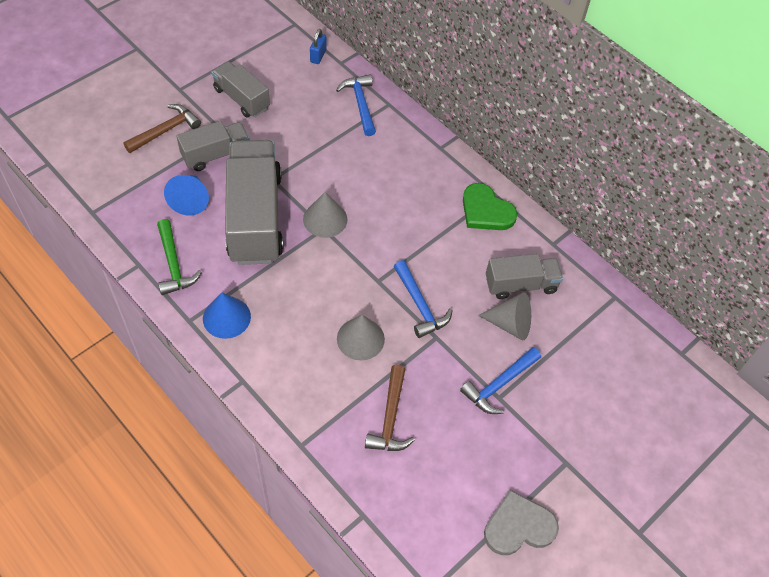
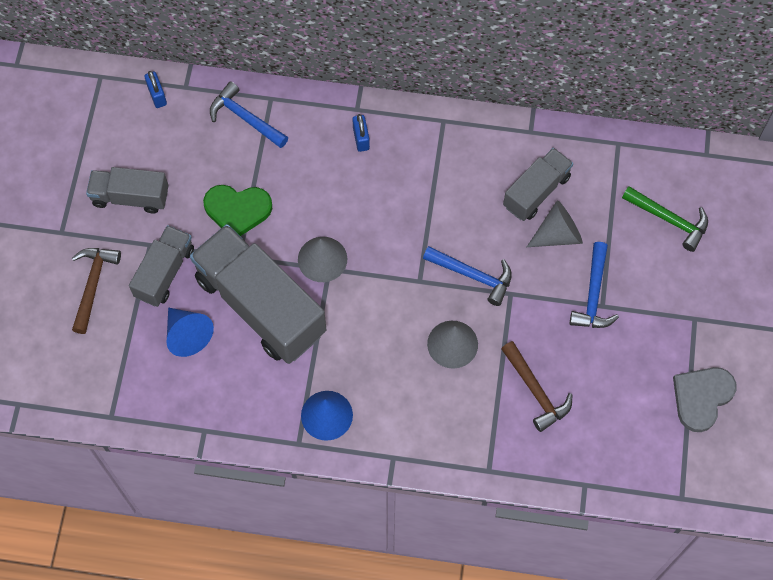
camera: 35 degrees left, 10 degrees up
(174, 264) = (234, 405): green hammer -> green hammer (669, 220)
(425, 166) = (361, 139): none -> blue padlock
(486, 211) = (450, 143): green heart -> green heart (237, 210)

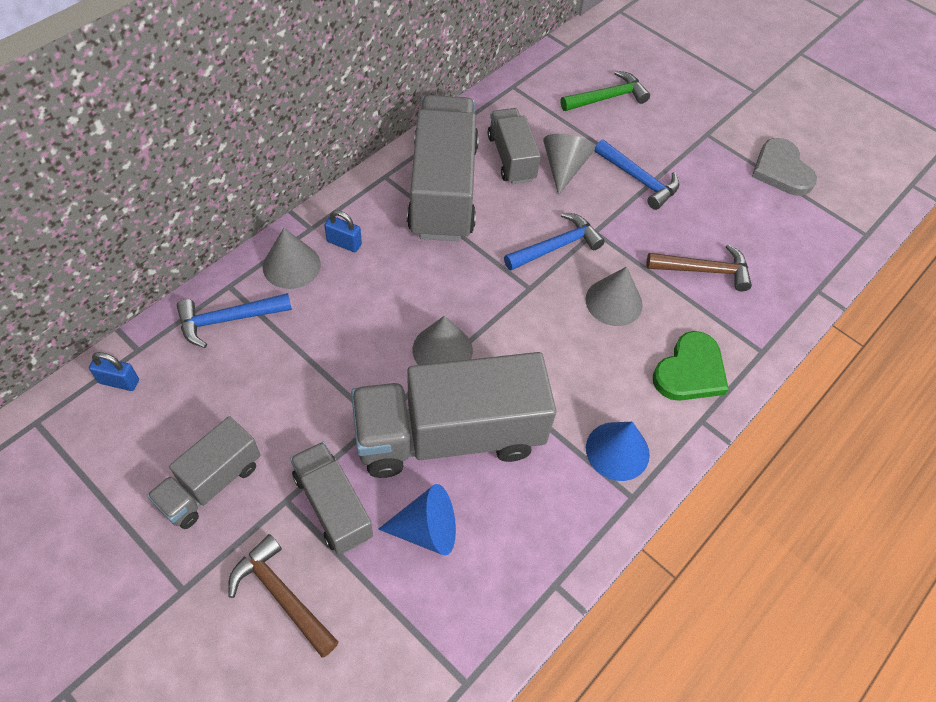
camera: 60 degrees left, 10 degrees down
(237, 210) = (323, 390): green heart -> green heart (690, 371)
(316, 121) = (291, 265): none -> grey cone
(464, 167) = (443, 189): none -> grey truck

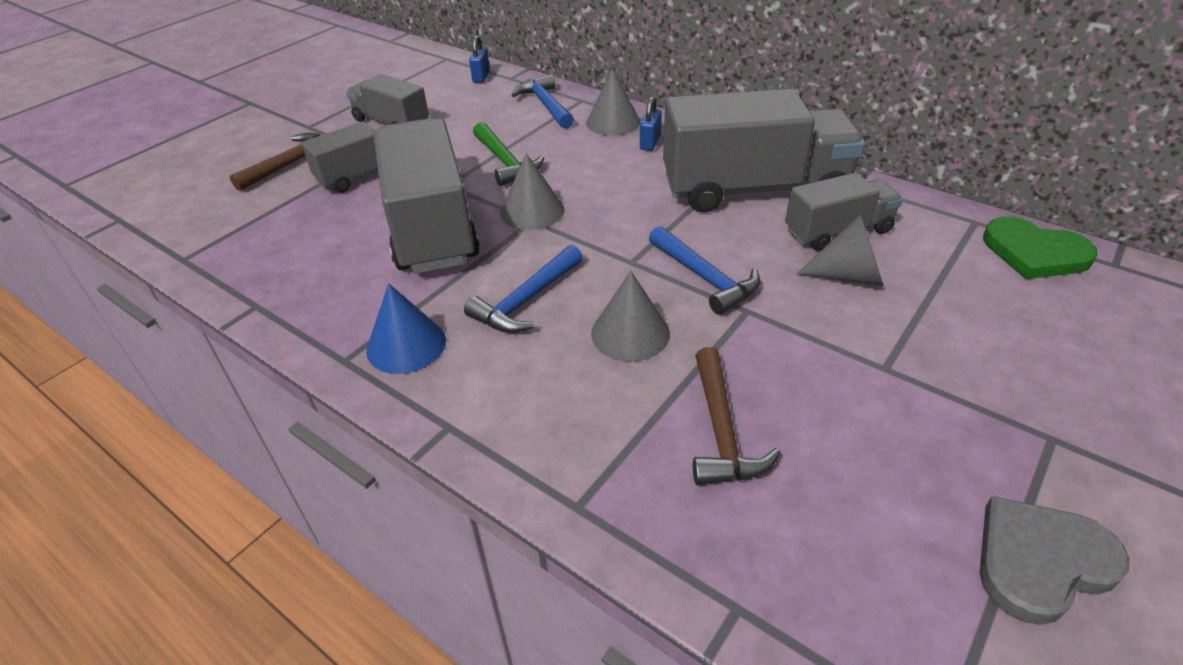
camera: 90 degrees right, 15 degrees down
(426, 529) = (333, 223): blue cone -> none
(607, 98) = (1035, 310): green hammer -> green hammer (505, 162)
(639, 180) = (876, 351): blue hammer -> blue hammer (526, 300)
(690, 371) = (528, 414): green heart -> green heart (1034, 253)

